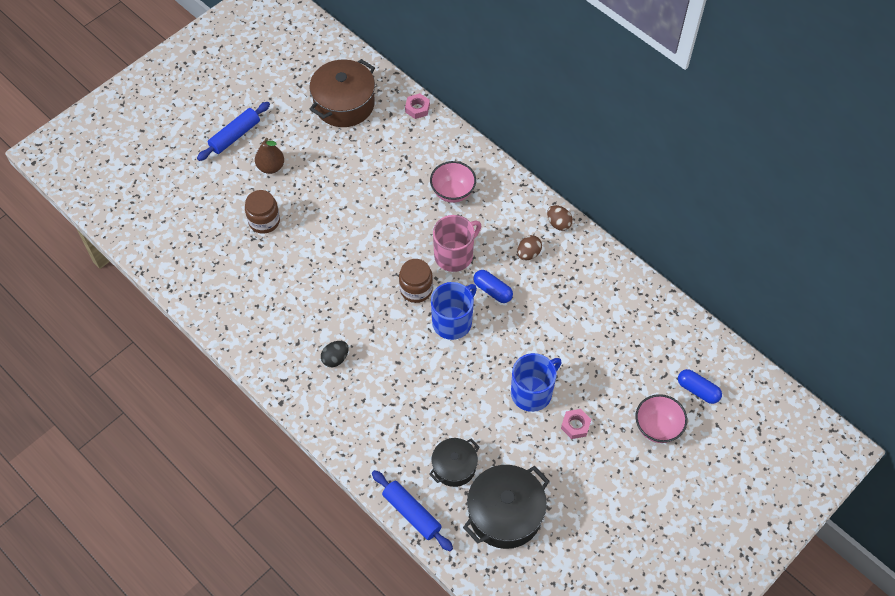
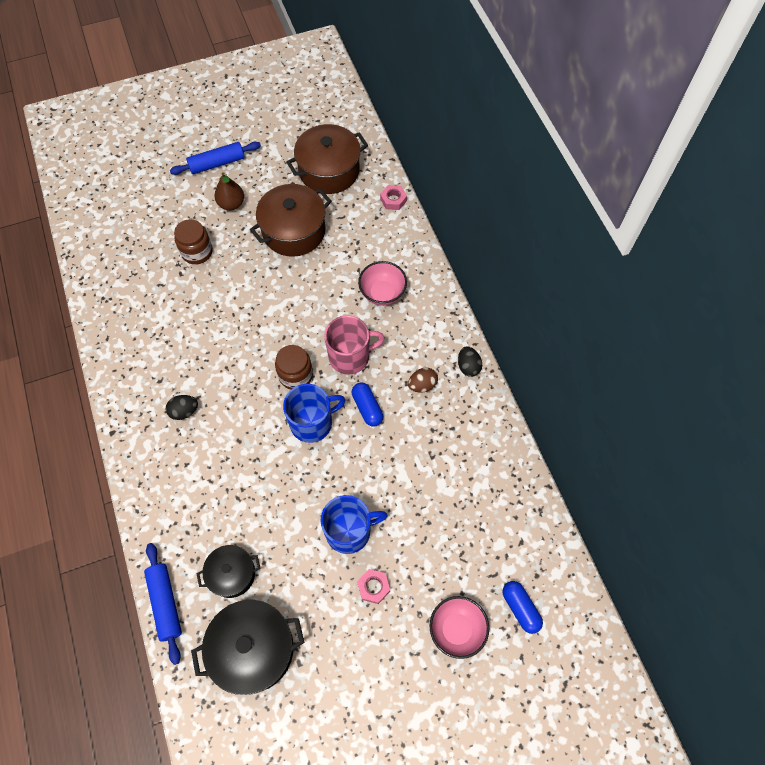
camera: 25 degrees right, 5 degrees up
(343, 169) = (294, 231): none -> brown pot
(558, 223) = (468, 366): brown egg -> black egg

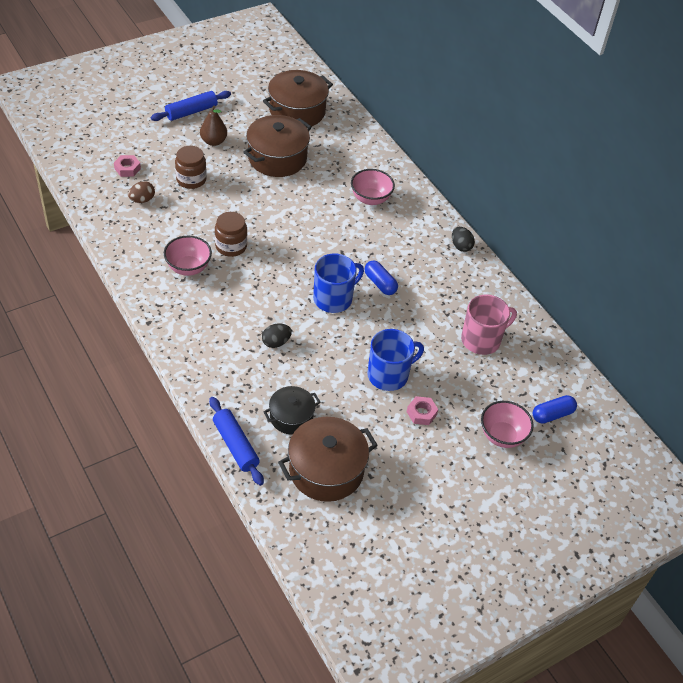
camera: 15 degrees left, 15 degrees down
(168, 366) = (188, 268): none -> pink bowl
(184, 411) = (213, 300): black egg -> black egg (276, 342)
(253, 649) = (326, 470): black pot -> brown pot
(296, 375) = (309, 265): brown jar -> brown jar (231, 246)
(350, 356) = (354, 247): pink mug -> pink mug (482, 340)
(393, 200) = (361, 129): pink nut -> pink nut (127, 168)
(422, 385) = (424, 263): brown egg -> brown egg (142, 200)
(520, 608) = (552, 415): blue capsule -> blue capsule turned 75 degrees counterclockwise

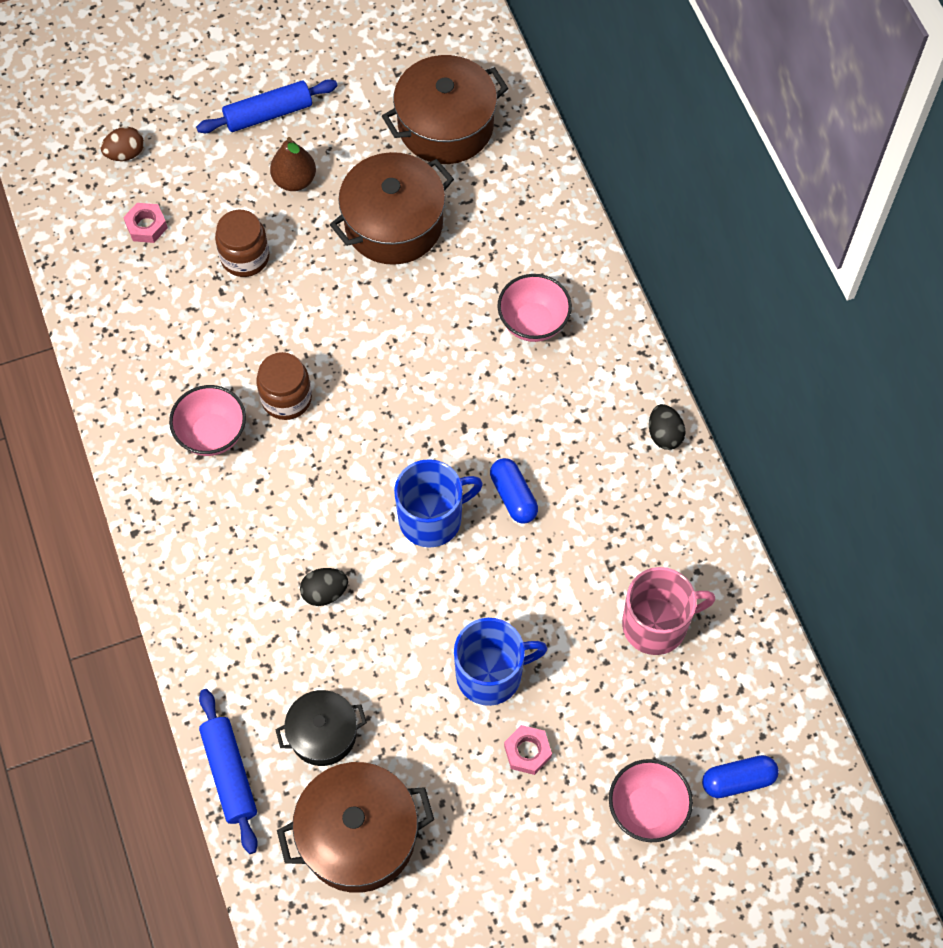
camera: 15 degrees right, 15 degrees up
(142, 200) = (160, 292): brown egg -> brown egg (125, 154)

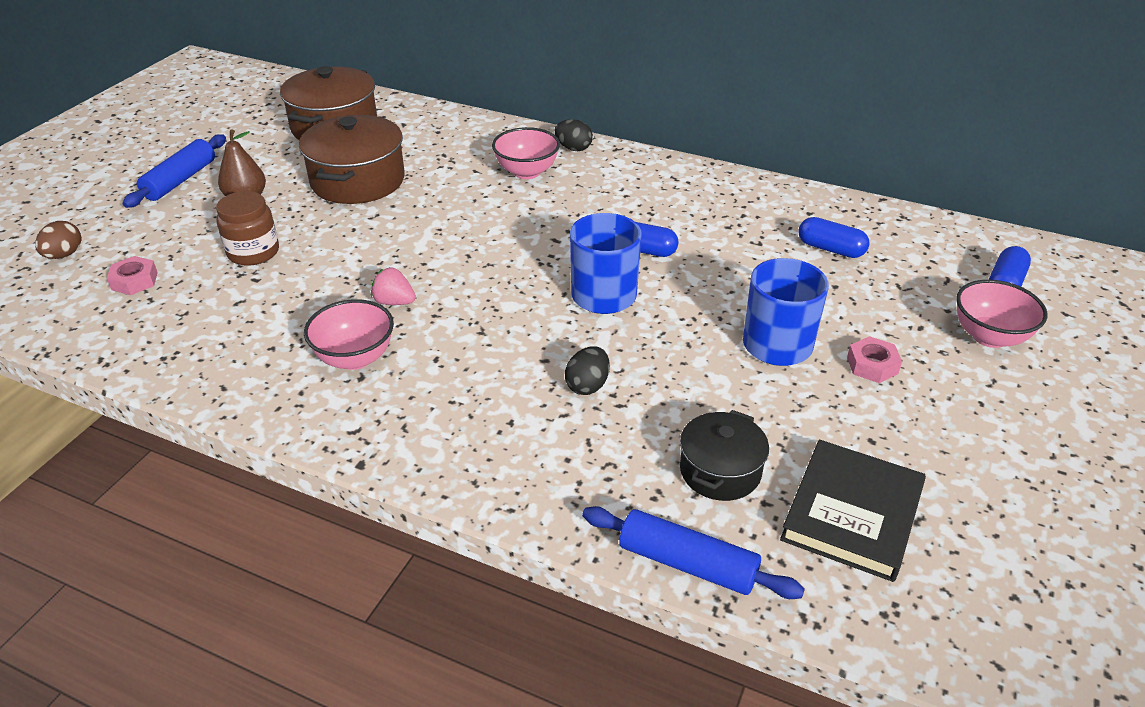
camera: 45 degrees left, 25 degrees down
(286, 398) = (394, 302): brown jar -> pink strawberry
(358, 835) = (852, 514): brown pot -> black book
(656, 624) = (830, 249): pink mug -> blue capsule
(664, 435) = (688, 171): black egg -> black egg (573, 148)

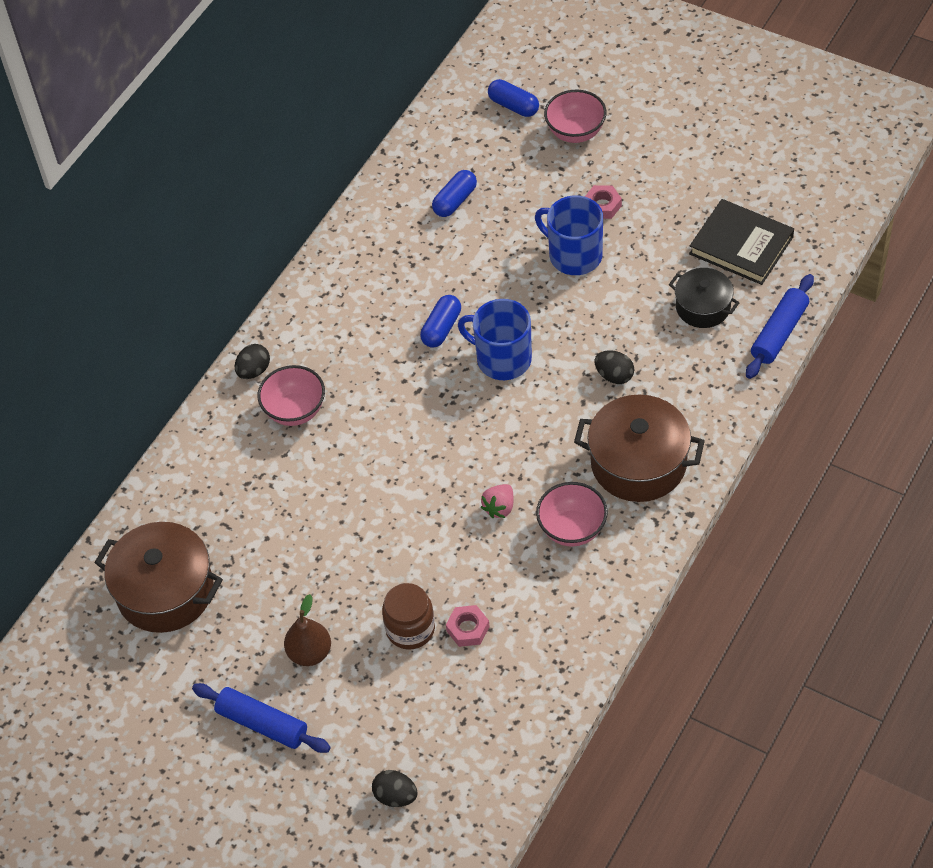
camera: 80 degrees left, 15 degrees up
(64, 255) = (395, 796): brown egg -> black egg
(134, 281) = (447, 720): pink nut -> pink nut (468, 629)
(358, 181) = (289, 556): brown pot -> brown pot (638, 463)

